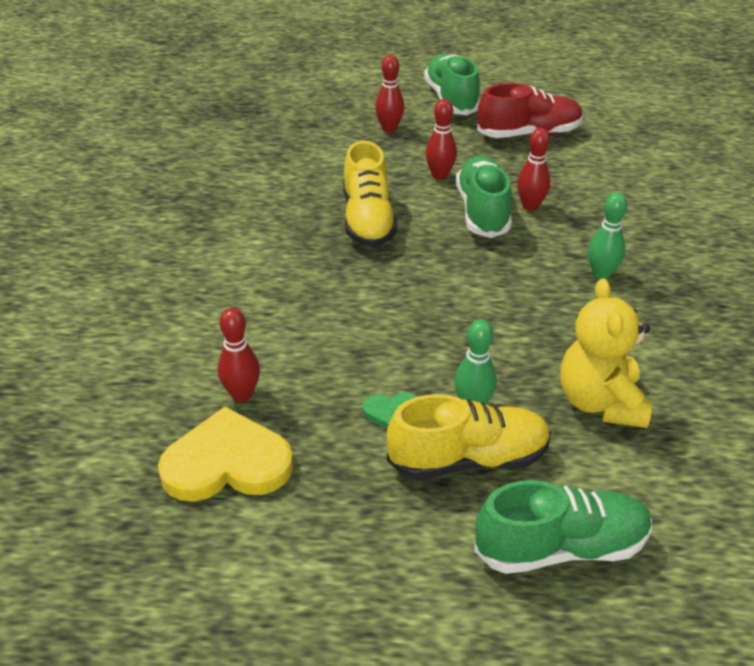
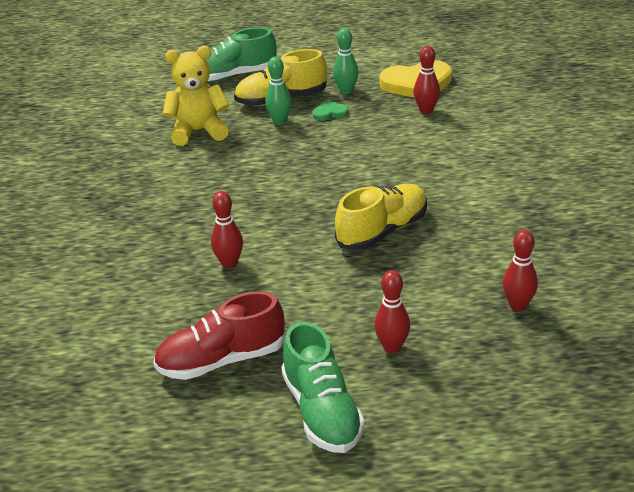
camera: 175 degrees right, 5 degrees down
(367, 220) = (382, 231): yellow shoe -> yellow shoe turned 60 degrees clockwise
(439, 176) = (322, 287): red bowling pin -> red bowling pin (518, 305)
(482, 211) = (276, 253): green shoe -> none
(600, 402) = (198, 131): yellow teddy bear -> yellow teddy bear turned 90 degrees counterclockwise
(601, 274) = (176, 208): green bowling pin -> green bowling pin (346, 91)

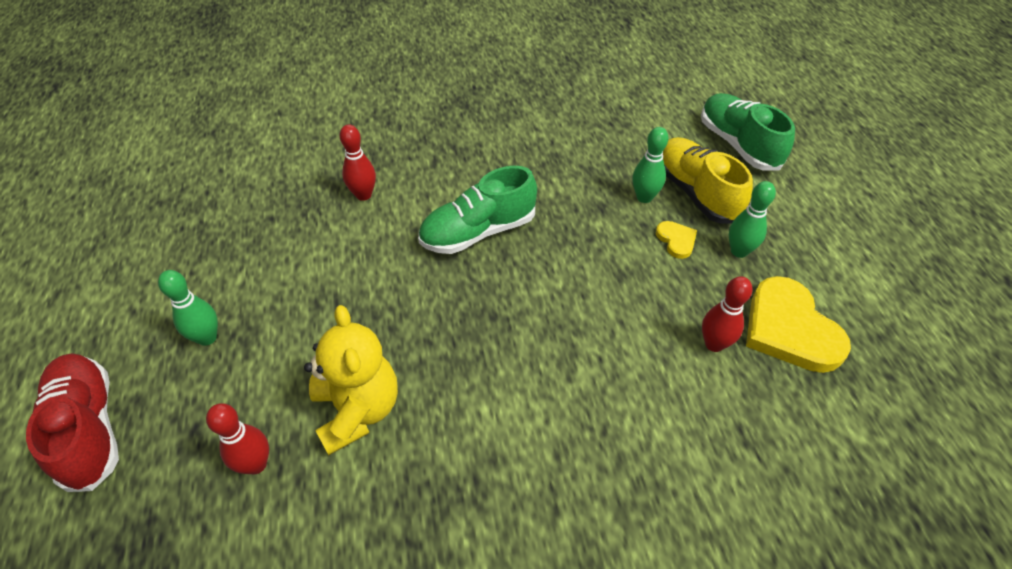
camera: 80 degrees right, 15 degrees up
(198, 131) = (605, 137): yellow teddy bear -> yellow teddy bear (357, 410)
(221, 360) = (219, 211): red shoe -> red shoe (89, 428)
(322, 412) = (128, 289): green shoe -> green shoe (478, 232)
(329, 113) = (676, 240): green heart -> yellow heart
(382, 231) = (416, 314): yellow shoe -> none
(392, 347) = (207, 338): red bowling pin -> green bowling pin

